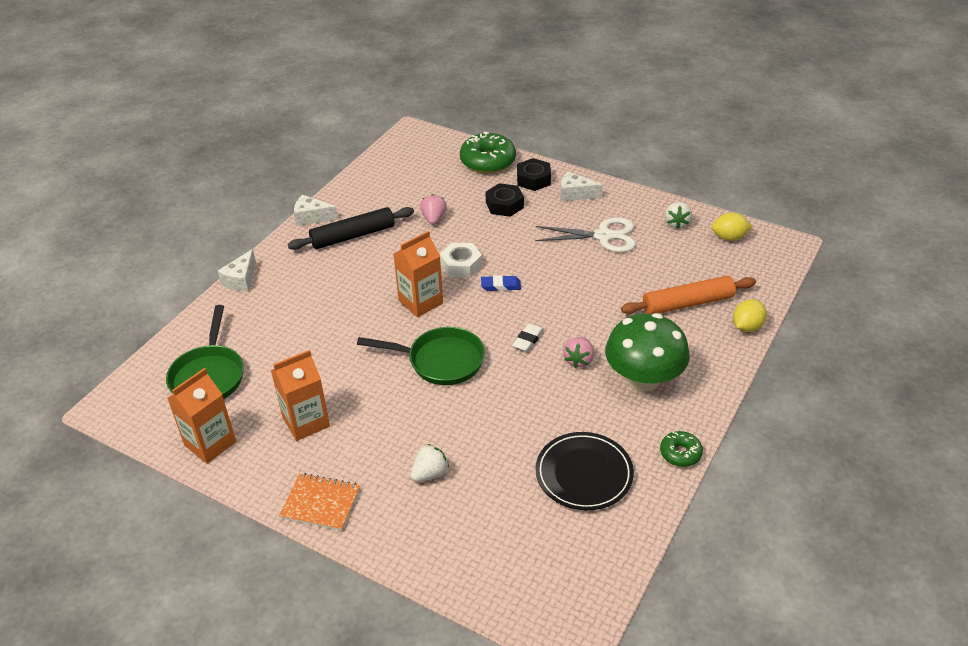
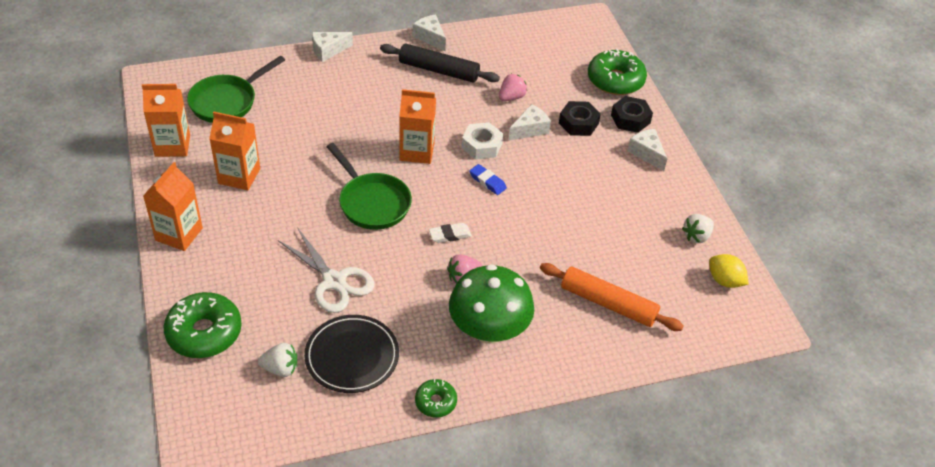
camera: 40 degrees right, 5 degrees up
(321, 503) = (179, 234): orange notebook -> orange carton
(430, 473) = (261, 271): white strawberry -> white strawberry (280, 369)
(453, 554) = (204, 332): none -> green donut
(478, 231) = (530, 129): none -> white cheese
(603, 236) = (620, 202): white scissors -> white scissors (334, 281)
(747, 327) = (628, 359): yellow lemon -> none

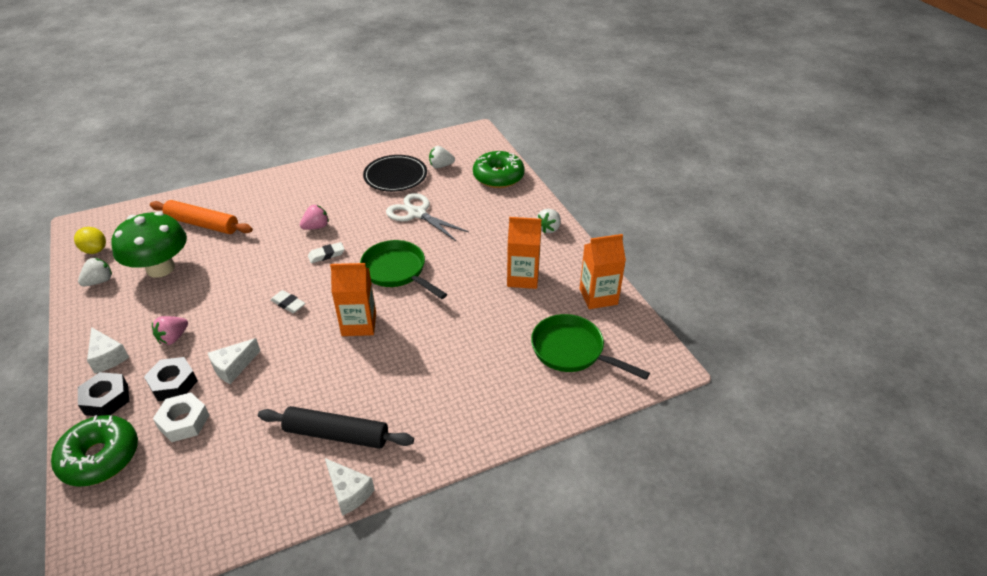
camera: 175 degrees right, 5 degrees down
(179, 234) = (549, 228): orange carton -> white strawberry
(227, 101) = (572, 351): green pan -> green pan turned 90 degrees counterclockwise
(328, 51) = (483, 443): white cheese -> none
(435, 402) = (338, 162): green donut -> none
(481, 146) = (290, 340): white nut -> white nut (184, 421)
(487, 182) = (288, 304): blue eraser -> white eraser
(489, 330) = (299, 199): green mushroom -> green mushroom (160, 268)
(511, 97) = (247, 407): pink strawberry -> pink strawberry (173, 338)

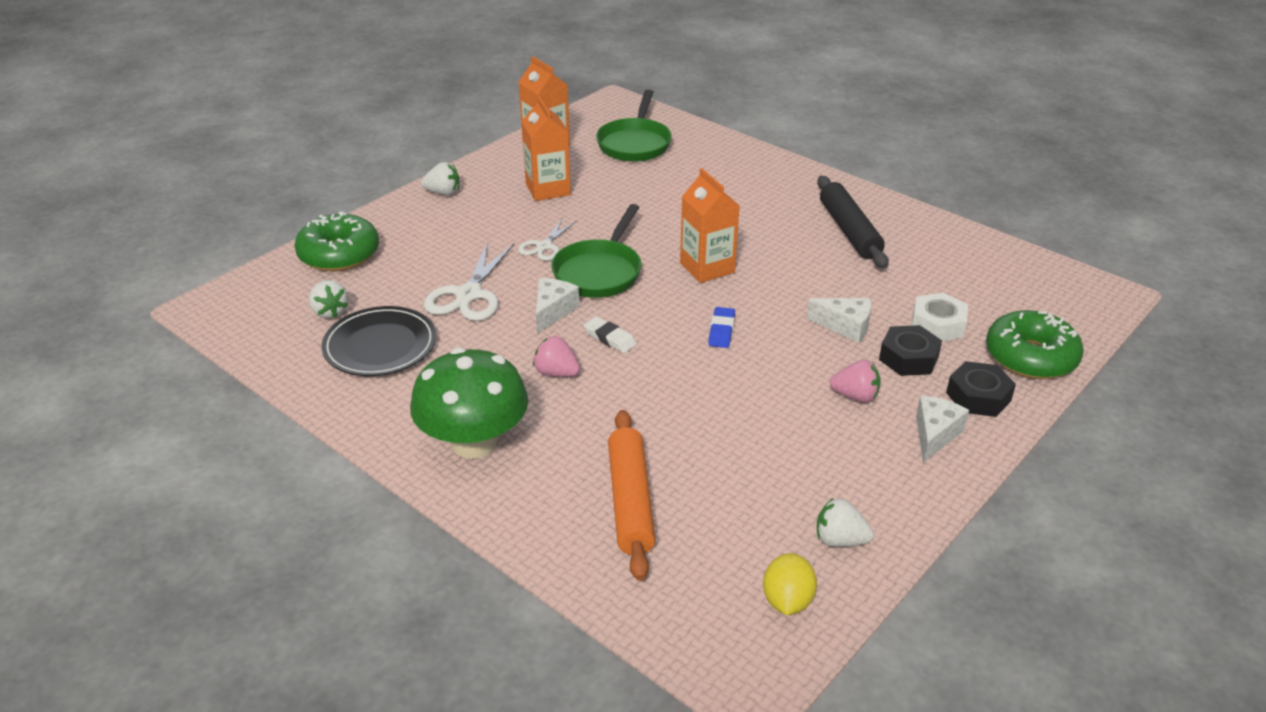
camera: 115 degrees left, 5 degrees down
(160, 268) = (759, 487): green mushroom -> green mushroom (474, 443)
(288, 304) = (721, 331): white eraser -> blue eraser
(349, 492) = (892, 205): white cheese -> white cheese (553, 311)
(446, 256) = (544, 246): none -> white scissors

